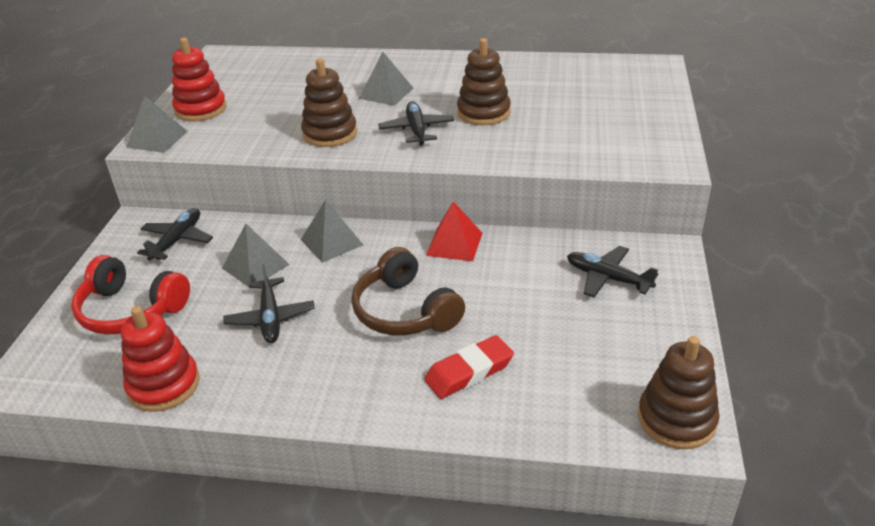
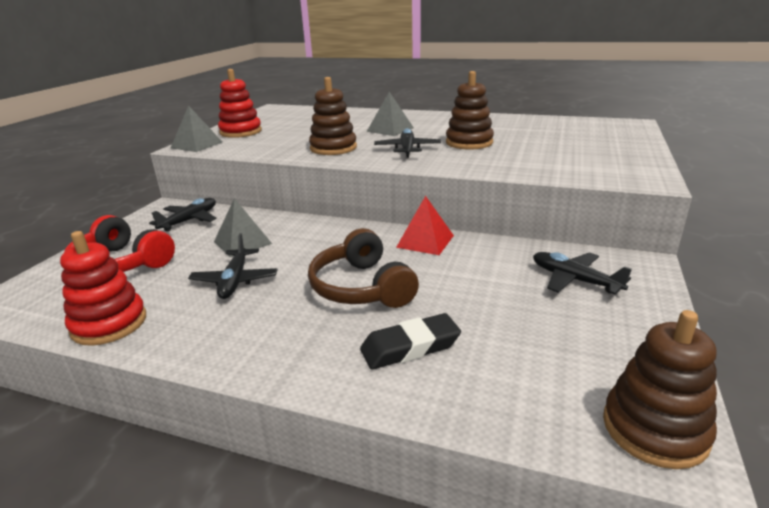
camera: 10 degrees right, 10 degrees down
(331, 242) = (315, 231): grey pyramid -> none
(469, 372) = (410, 347): red eraser -> black eraser

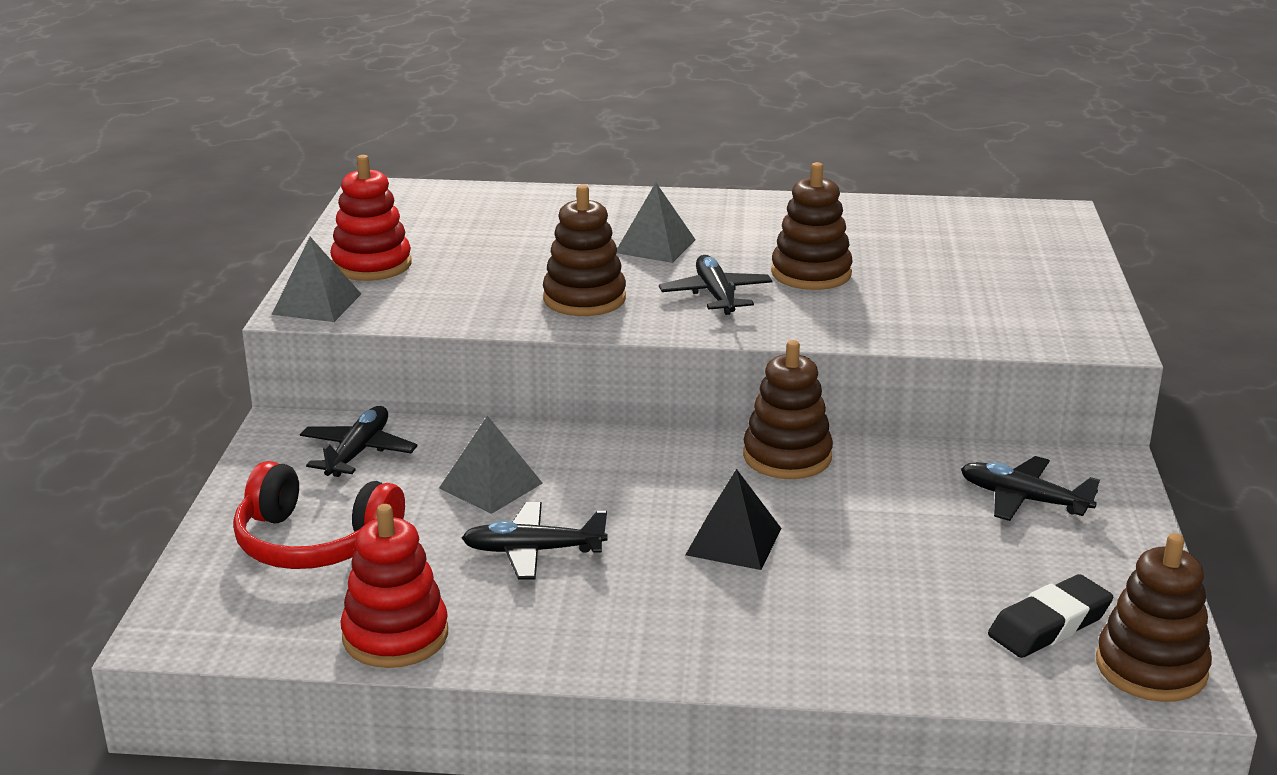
camera: 15 degrees left, 0 degrees up
(235, 281) = (533, 551): black plane -> black plane turned 105 degrees clockwise
(362, 287) = (733, 541): brown headphones -> black pyramid
(410, 347) = (845, 615): black eraser -> black eraser (1049, 625)
(425, 241) = (787, 457): red pyramid -> brown stacking toy

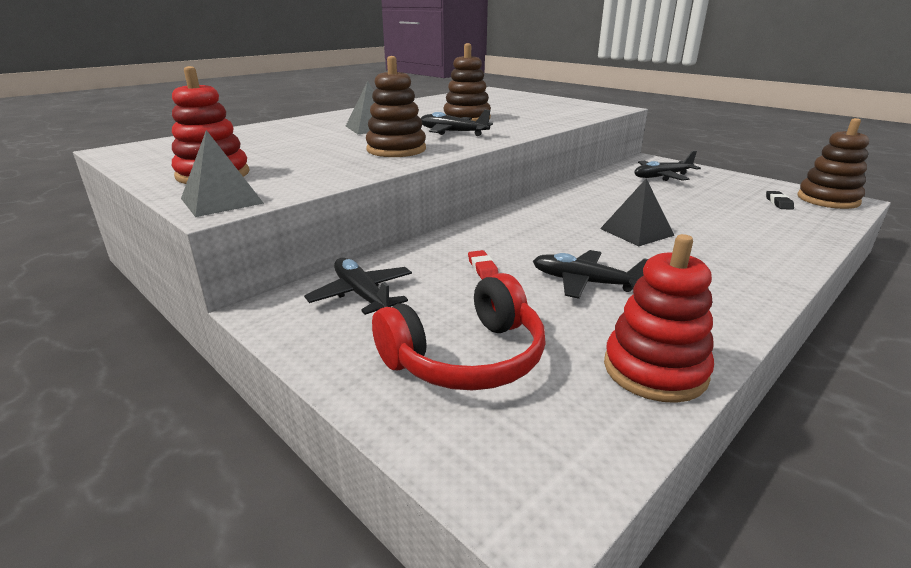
camera: 50 degrees left, 0 degrees up
(491, 485) = (482, 268): grey pyramid -> red eraser
(533, 551) = (585, 282): black plane -> black plane turned 75 degrees clockwise
(787, 457) = (564, 198): brown stacking toy -> none
(1049, 625) = (778, 203): black eraser -> black eraser, size x0.53

